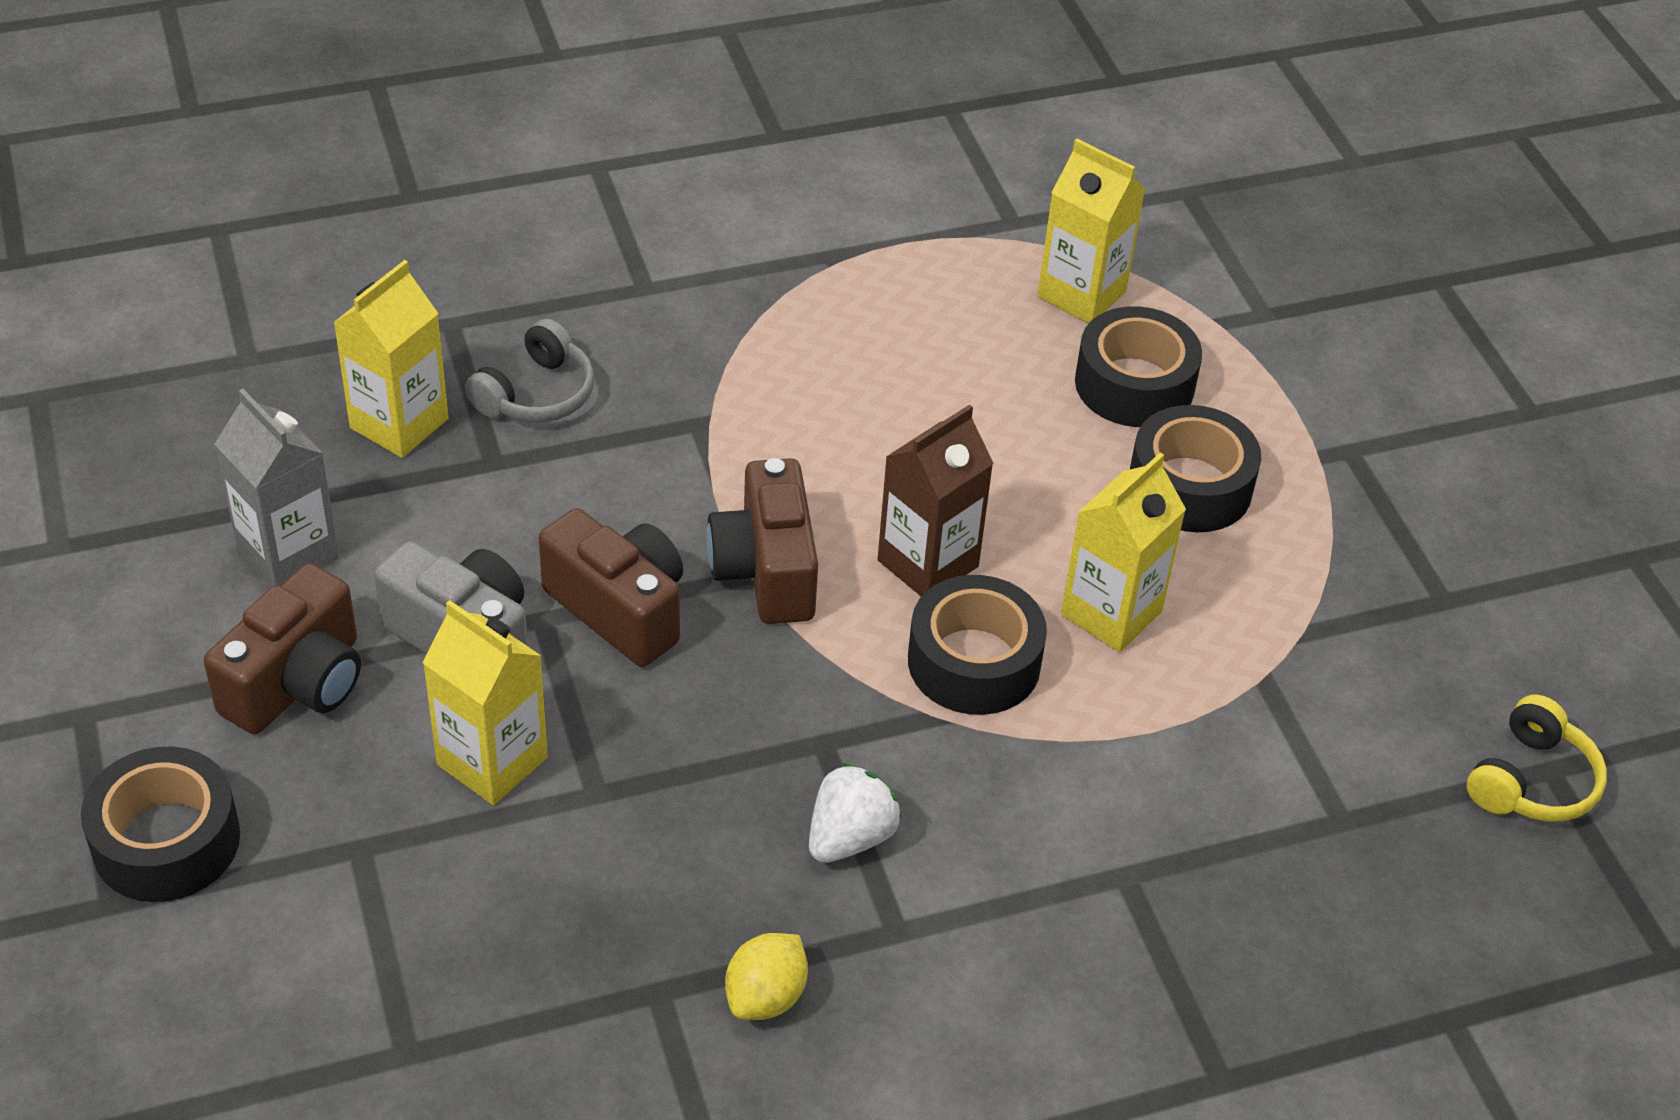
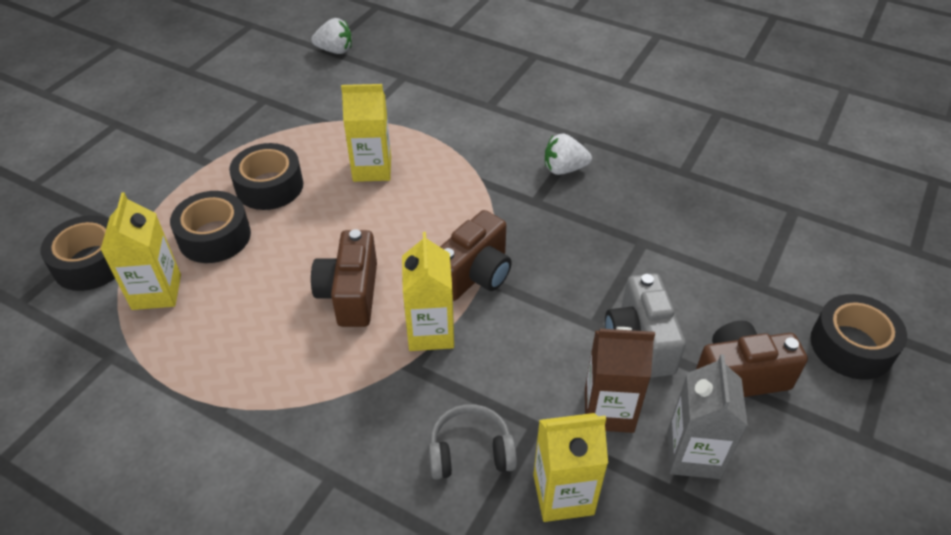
camera: 130 degrees left, 0 degrees up
(492, 761) = (675, 281): yellow carton -> yellow carton (430, 332)
(620, 609) = (555, 304): brown camera -> brown camera (350, 294)
(766, 996) = (647, 149): yellow lemon -> none
(928, 563) = (408, 231): brown carton -> brown carton (609, 410)
(974, 662) = (444, 188): black tape -> black tape (91, 262)
(1532, 781) = (335, 50): yellow headphones -> white strawberry

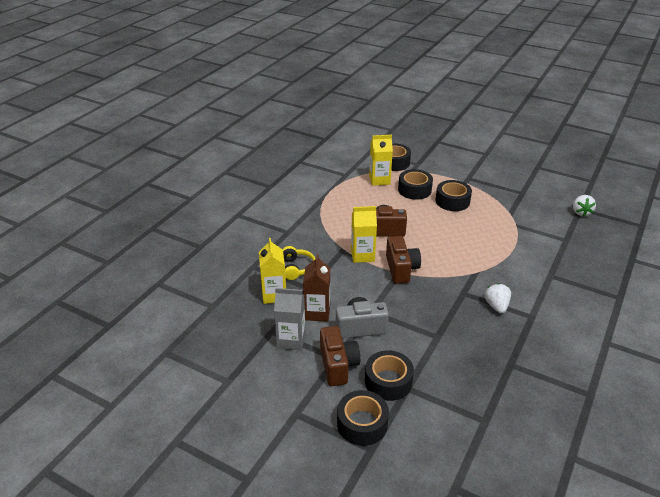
camera: 90 degrees right, 10 degrees down
(372, 169) = (475, 232): yellow carton -> none
(470, 451) = (297, 268): grey headphones -> yellow headphones
(474, 275) = (401, 269): brown camera -> brown camera turned 135 degrees counterclockwise
(755, 309) = (388, 381): none -> black tape

